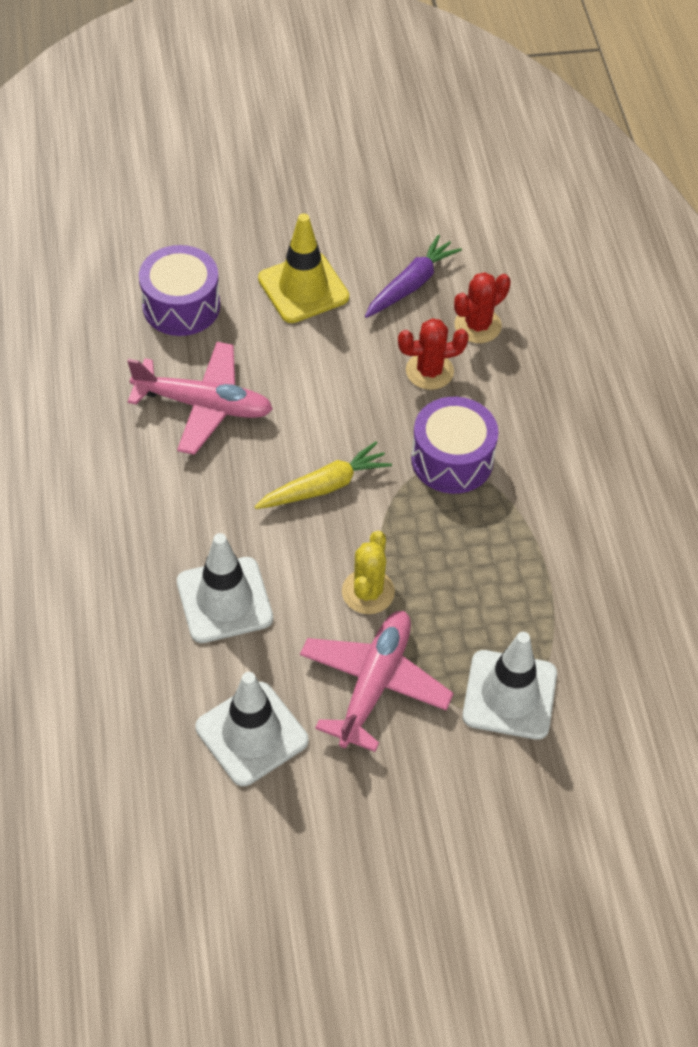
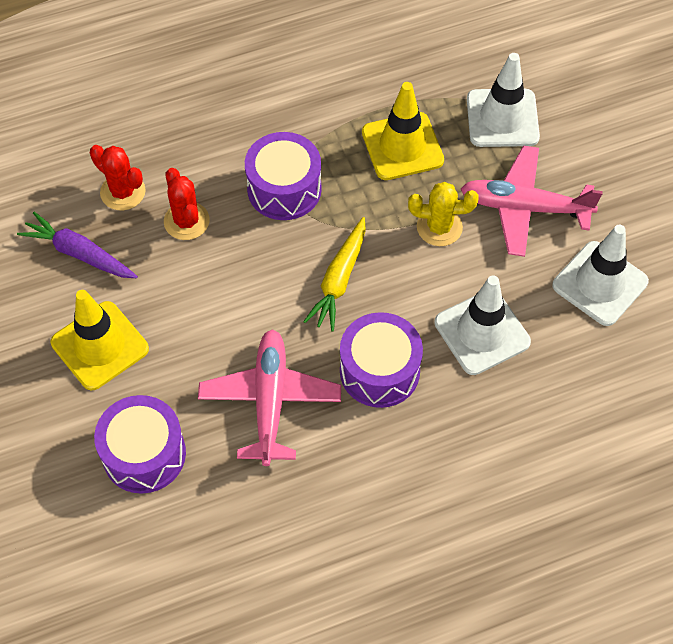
camera: 100 degrees left, 5 degrees up
(208, 499) = (379, 371): none -> purple drum
(324, 486) = (339, 280): yellow carrot -> yellow carrot turned 120 degrees counterclockwise
(487, 581) = (402, 146): none -> yellow traffic cone

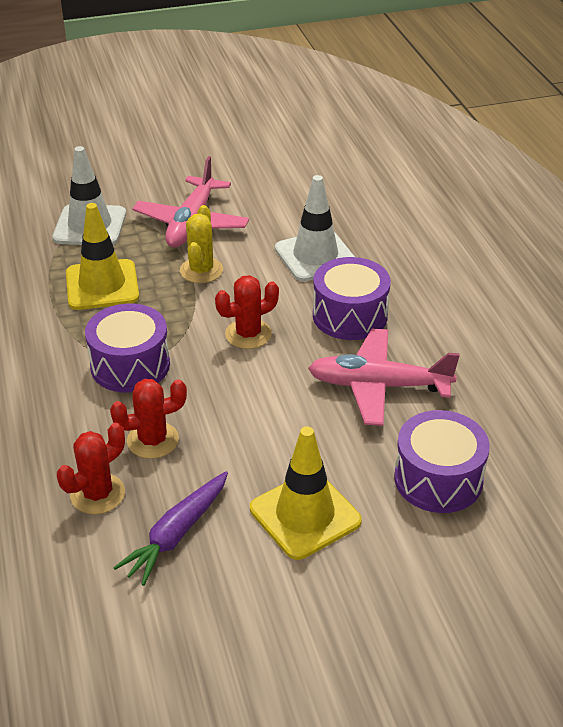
camera: 85 degrees left, 20 degrees down
(339, 280) = (248, 334): yellow carrot -> red cactus
(600, 283) = (275, 194): white traffic cone -> none

